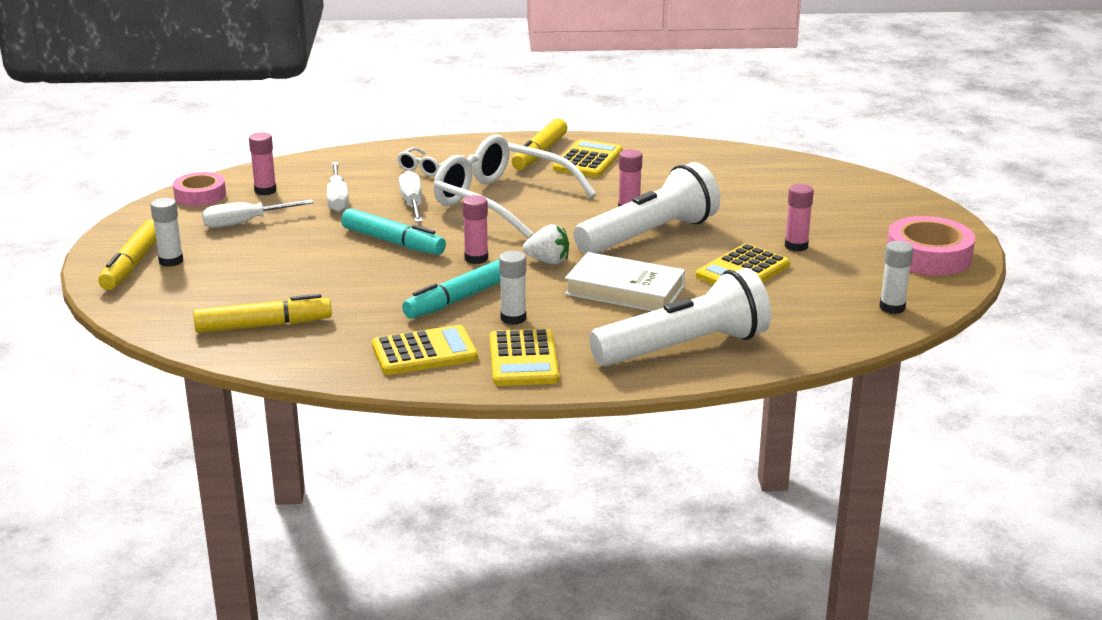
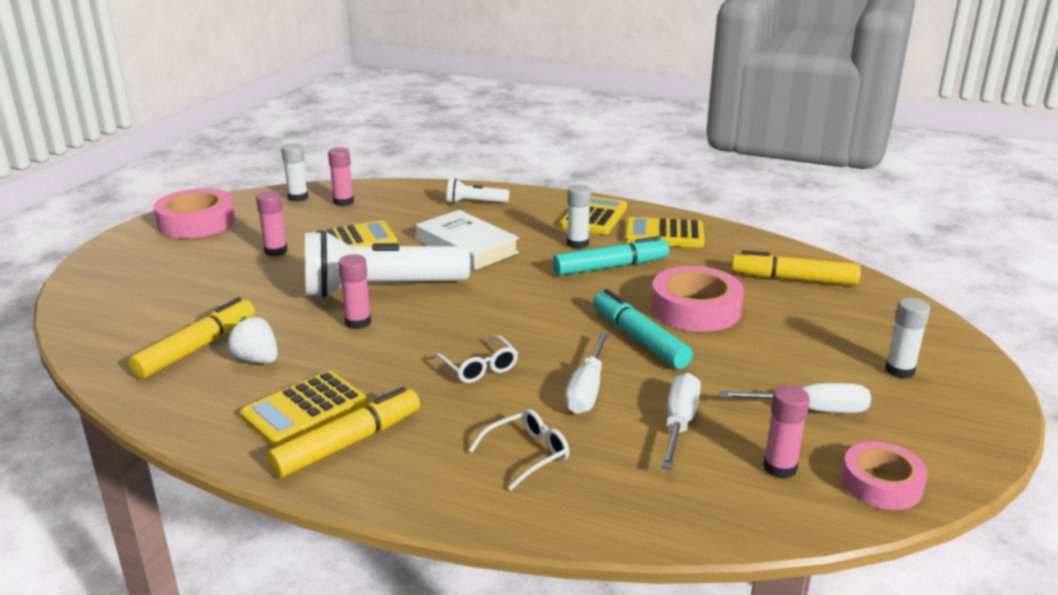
camera: 155 degrees left, 0 degrees up
(133, 264) = (946, 376): yellow marker -> yellow marker (196, 348)
(355, 275) = (695, 309): none -> pink tape
(476, 258) = (566, 301): pink glue stick -> pink glue stick (343, 202)
(501, 201) = (479, 367): white glasses -> white glasses, size x0.43
(548, 261) = (502, 283): white strawberry -> white strawberry (257, 360)
(685, 348) = (475, 202): white flashlight -> white flashlight, size x0.46

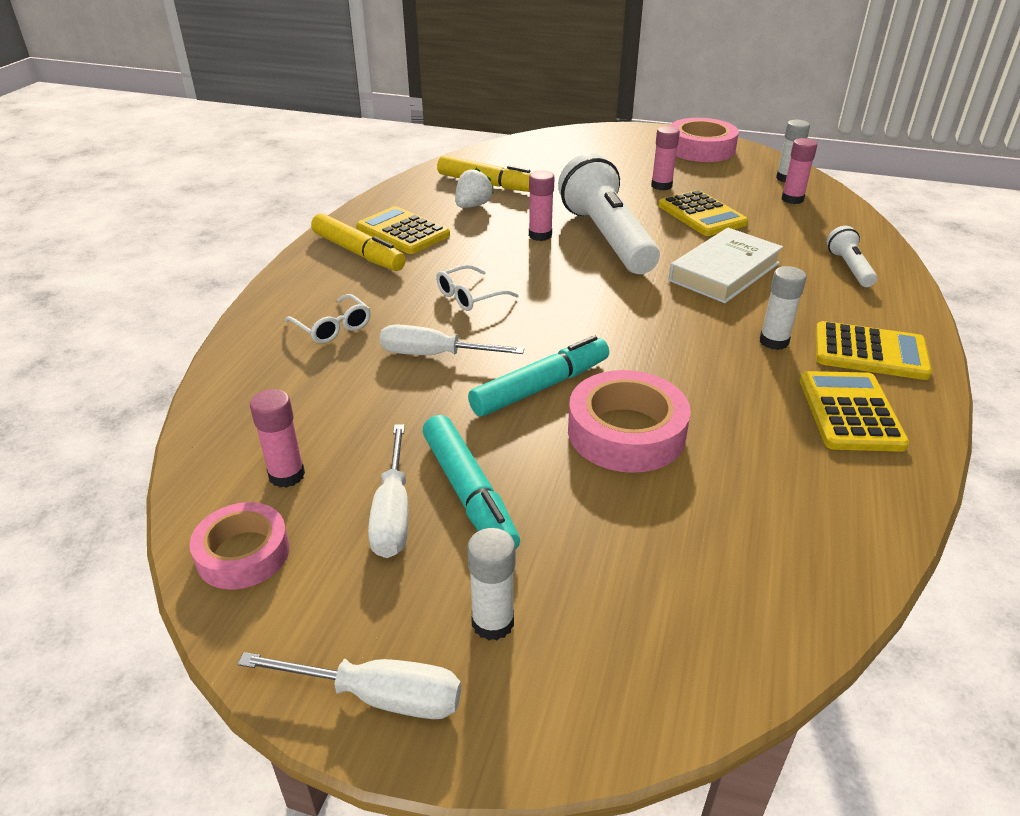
camera: 85 degrees right, 10 degrees up
(610, 267) = (718, 367): turquoise marker -> turquoise marker (469, 493)
(679, 423) = (373, 411): white screwdriver -> white screwdriver (379, 696)
(794, 279) = (758, 539): yellow marker -> none

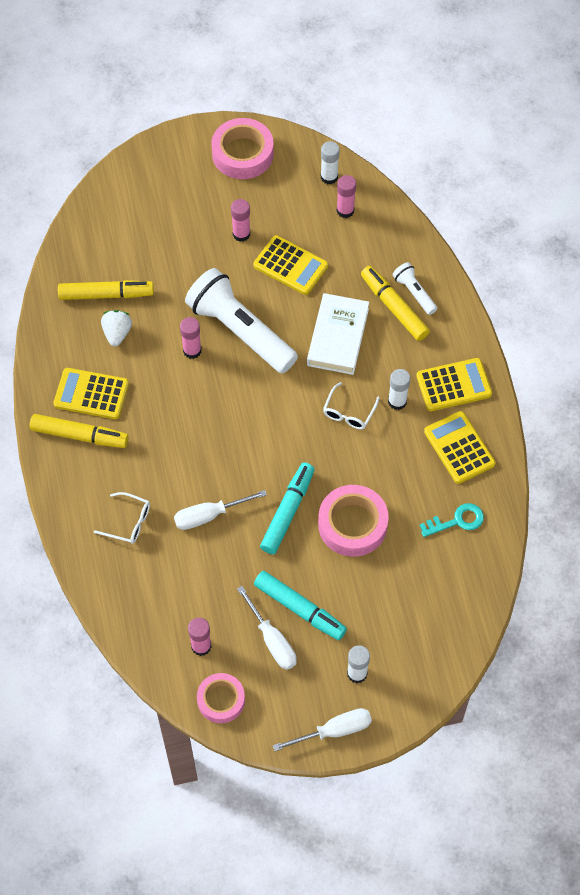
camera: 30 degrees left, 25 degrees up
(470, 296) = (191, 447): white glasses -> white glasses (349, 412)
(807, 490) = (457, 521): none -> turquoise key
(814, 271) = (394, 308): none -> yellow marker

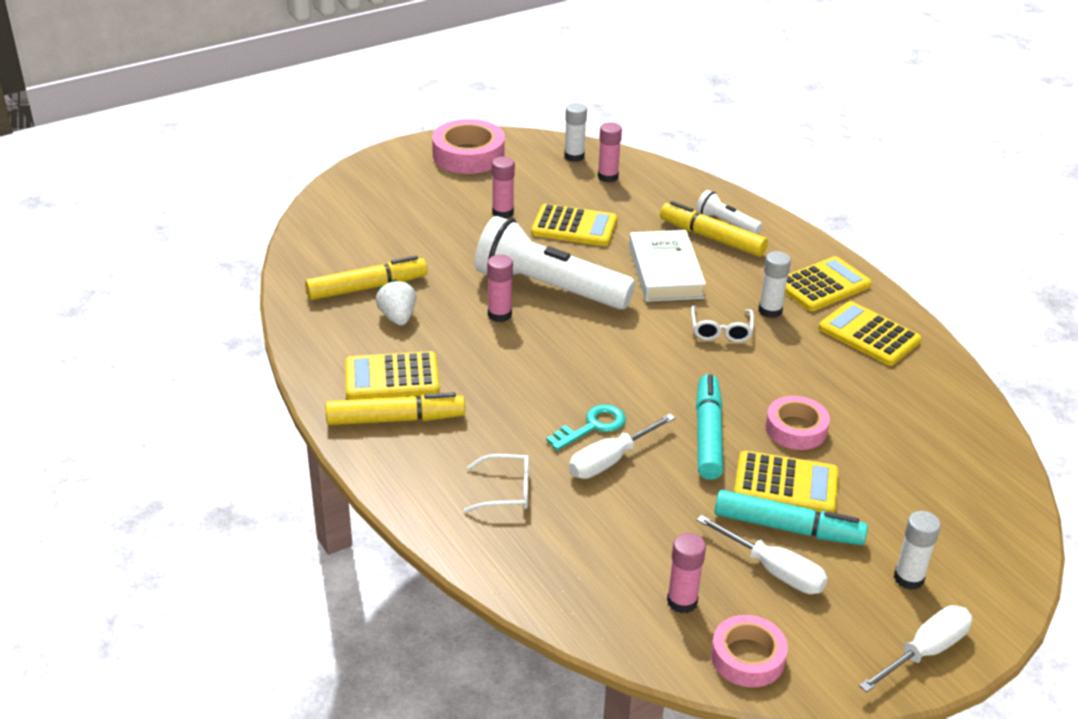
camera: 20 degrees left, 25 degrees down
(318, 571) = (786, 484): none -> yellow calculator
(352, 524) = (796, 429): pink tape -> pink tape, size x0.65
(457, 521) = (916, 398): turquoise key -> turquoise key (592, 426)

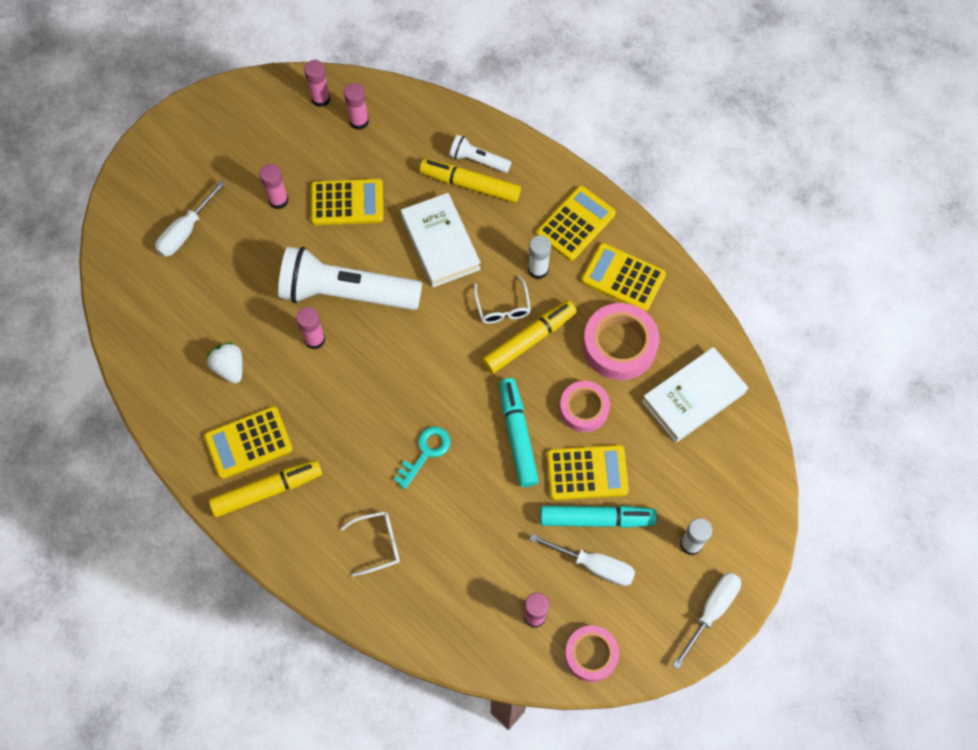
camera: 15 degrees left, 30 degrees up
(366, 287) = (190, 337): yellow marker -> yellow marker (529, 340)
(468, 155) = (222, 123): pink tape -> pink tape (619, 345)
(574, 156) = (320, 99): white glue stick -> pink glue stick
(610, 460) = (448, 487): white screwdriver -> white screwdriver (186, 231)
(936, 446) = (693, 397): none -> white book

